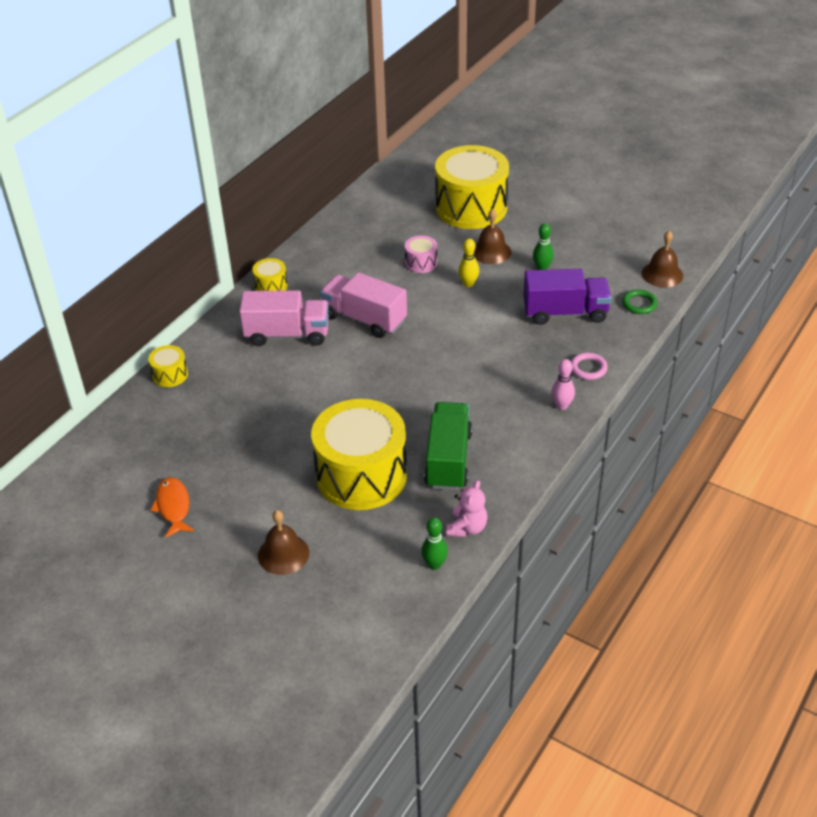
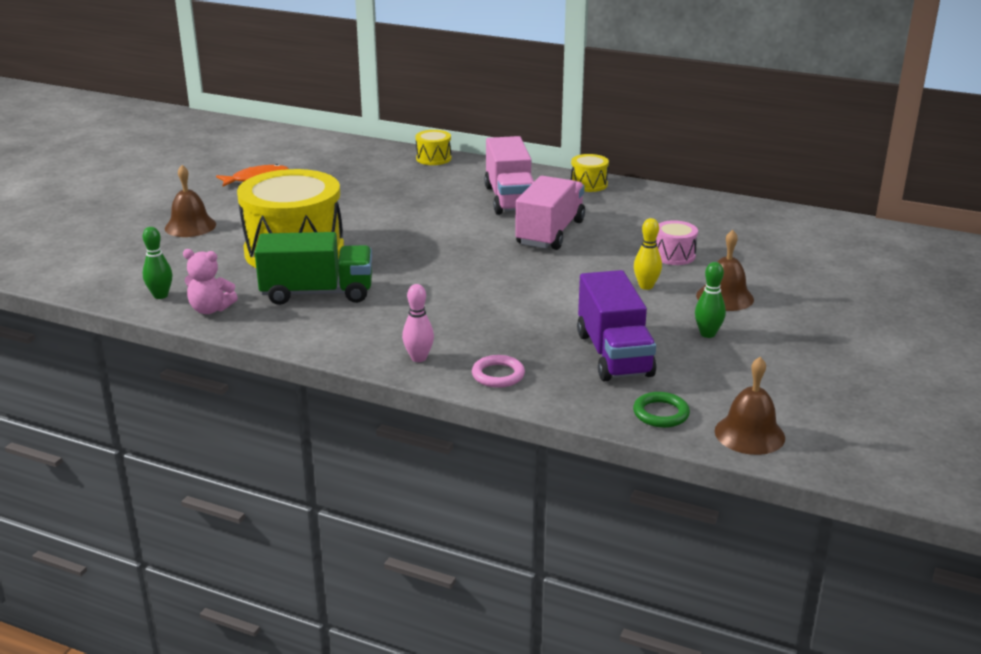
camera: 80 degrees right, 15 degrees down
(471, 207) = (818, 278): yellow drum -> none

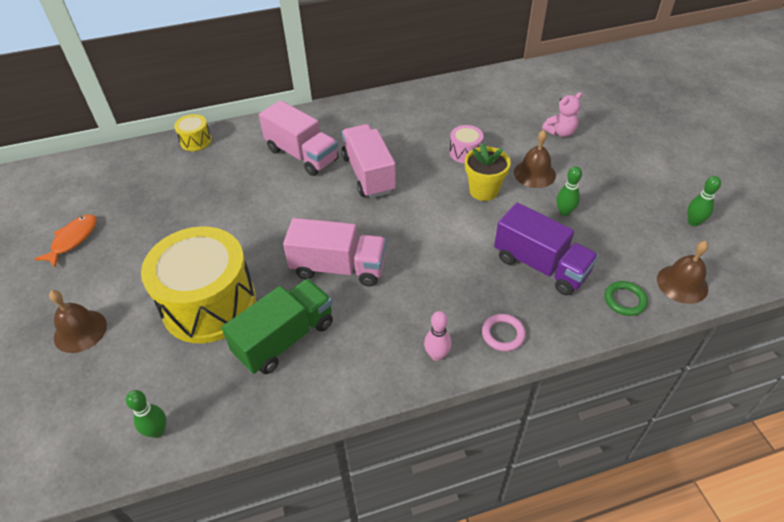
camera: 40 degrees left, 20 degrees up
(210, 309) = (222, 416): pink teddy bear -> pink teddy bear (560, 132)
(425, 275) = (338, 268): none -> pink truck
(589, 184) = (336, 113): yellow drum -> none
(646, 286) = (483, 191): yellow bowling pin -> yellow flower pot
(854, 404) = (693, 222): none -> green bowling pin

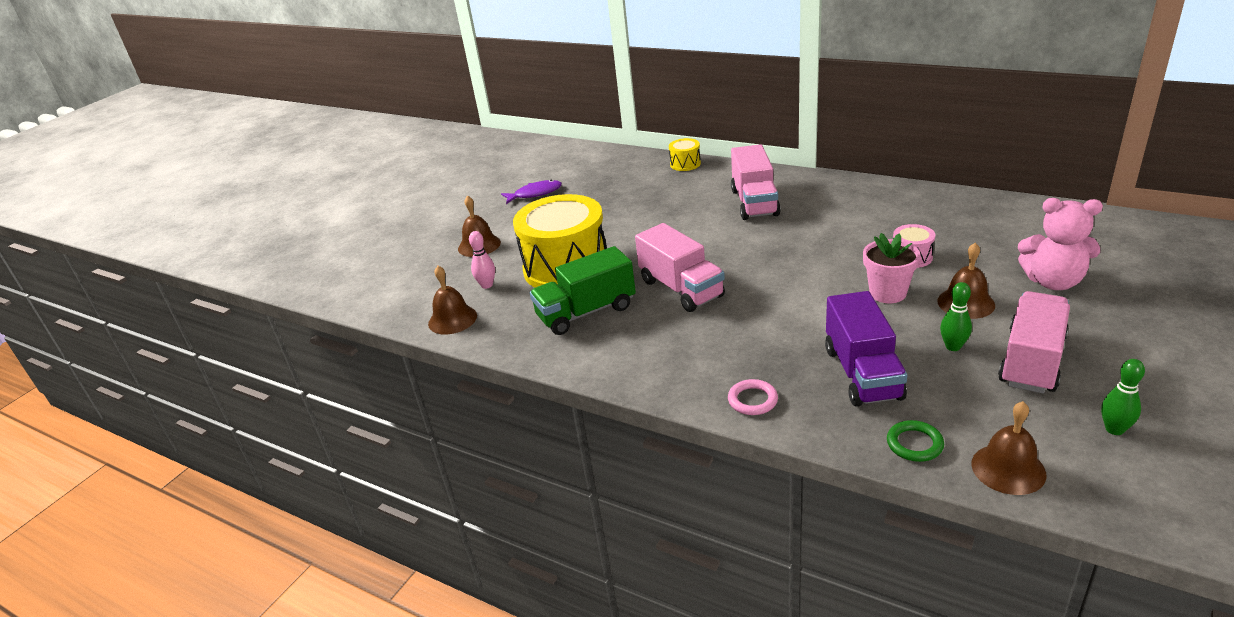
camera: 50 degrees right, 15 degrees down
(73, 240) = (535, 194): orange fish -> purple fish
(157, 431) = (452, 319): green bowling pin -> brown bell
(285, 338) = (586, 312): green truck -> green truck turned 150 degrees clockwise
(369, 174) = (793, 237): pink truck -> pink truck (1031, 361)
(437, 355) = (678, 382): pink bowling pin -> pink bowling pin (487, 285)
(483, 191) = (887, 293): yellow flower pot -> pink flower pot
(560, 132) = (1053, 282): pink teddy bear -> pink teddy bear, size x1.56

